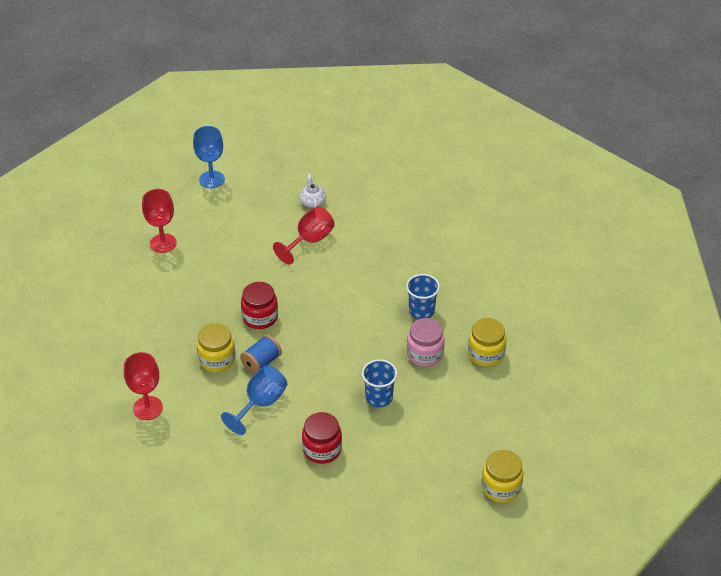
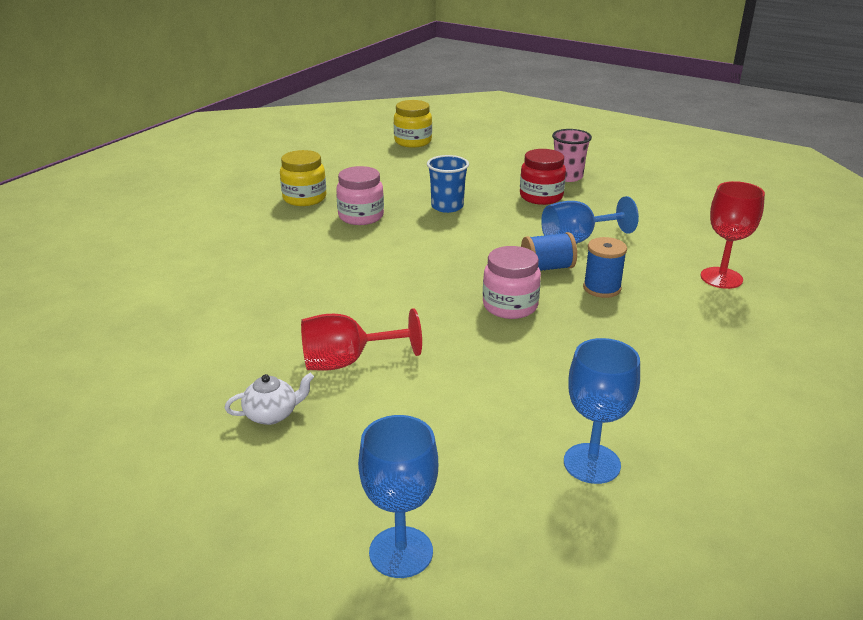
camera: 145 degrees left, 15 degrees down
(163, 243) = (592, 463): red goblet -> blue goblet
(217, 359) = (602, 288): yellow jar -> blue spool
(260, 317) = (510, 306): red jar -> pink jar
(312, 202) = (272, 414): white teapot -> white teapot turned 135 degrees counterclockwise
(322, 495) = (568, 177): none -> pink cup
(421, 311) = (314, 244): blue cup -> none

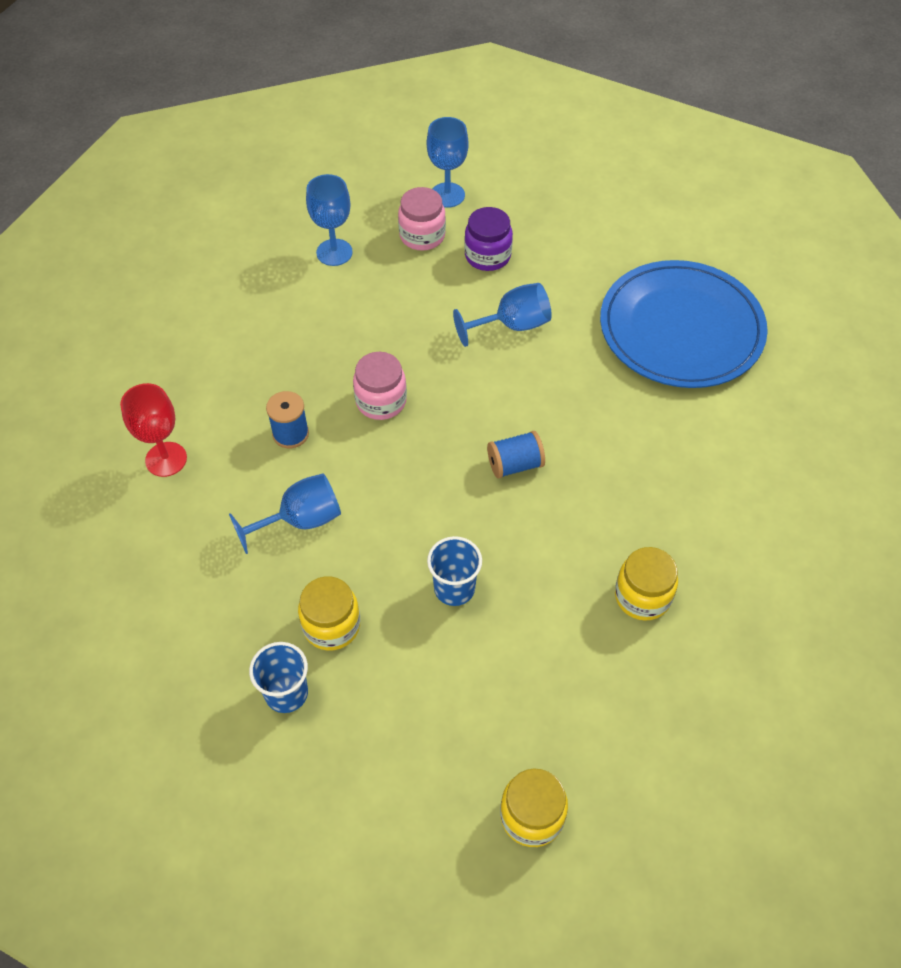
camera: 175 degrees right, 25 degrees up
(143, 348) = (681, 328): none -> blue plate
(272, 414) = (551, 275): white teapot -> none
(347, 362) = (512, 325): red goblet -> blue goblet
(356, 444) = (487, 256): none -> purple jar
(361, 216) = (557, 555): pink jar -> pink jar (422, 236)
(541, 197) = (331, 625): red jar -> yellow jar
(547, 268) = (340, 464): blue spool -> blue spool (515, 465)
(568, 177) = (286, 693): pink cup -> blue cup

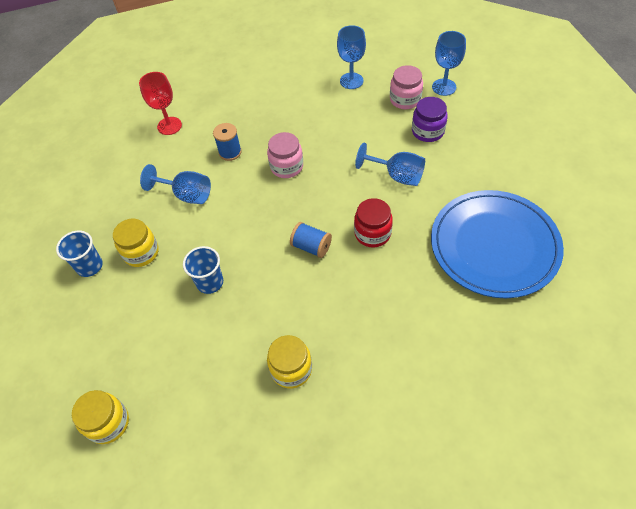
camera: 50 degrees right, 0 degrees up
(559, 403) = (372, 233): none -> red jar

